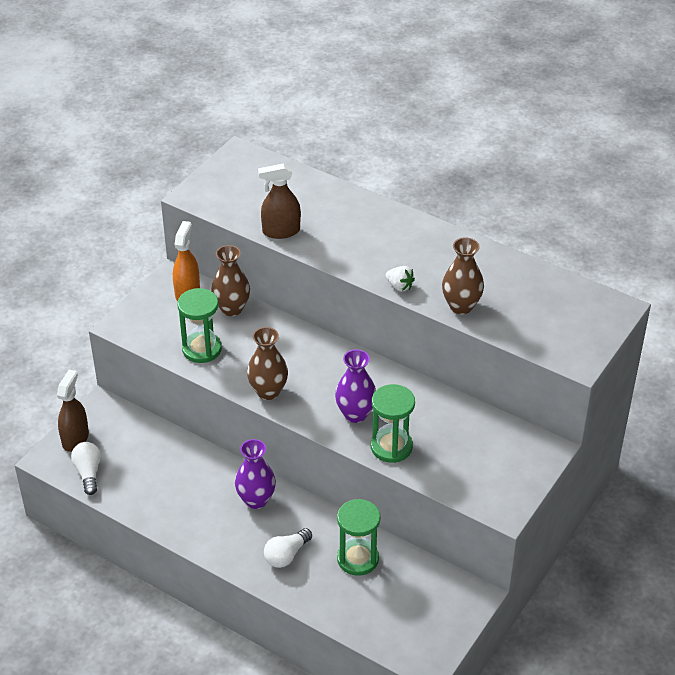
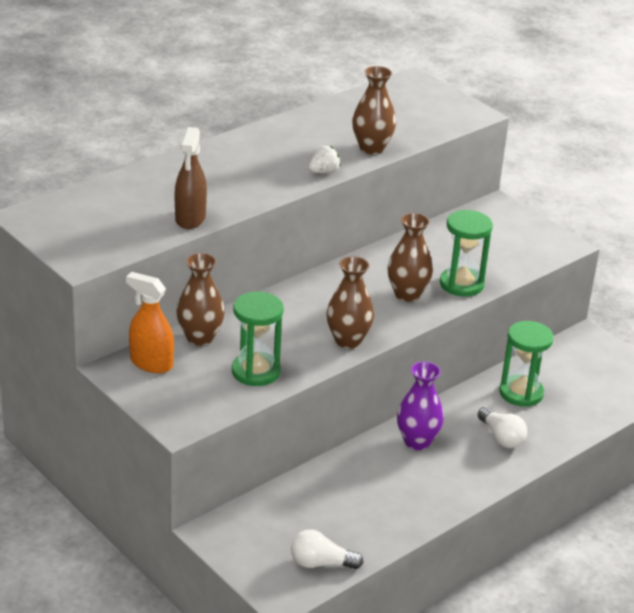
camera: 75 degrees left, 10 degrees down
(75, 438) = (257, 565): brown spray bottle -> none
(355, 414) = (407, 294): purple vase -> brown vase

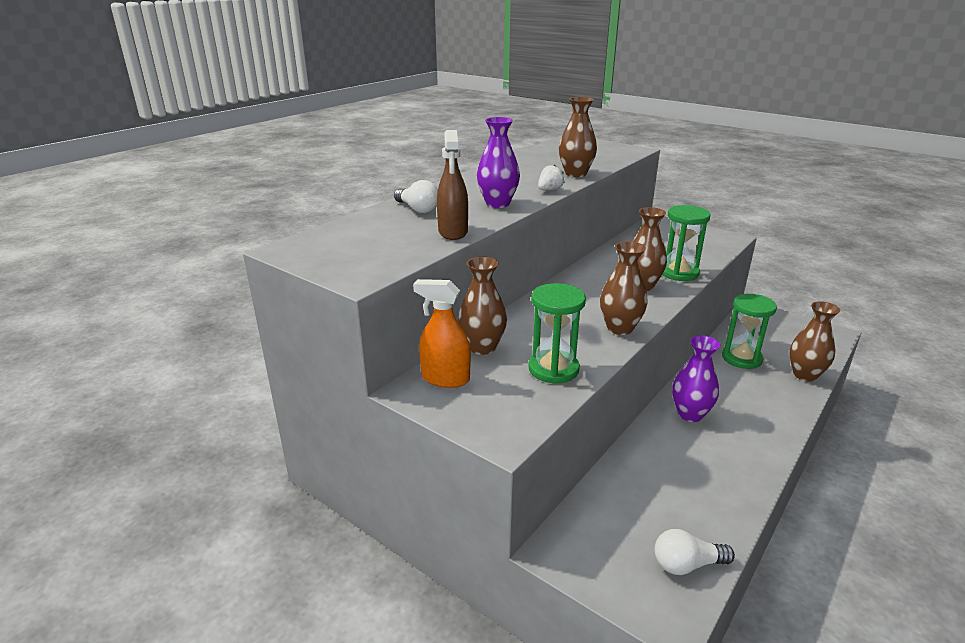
camera: 10 degrees left, 5 degrees down
(256, 184) = (498, 203): none -> purple vase
(501, 437) = (756, 397): white light bulb -> white light bulb (418, 209)
(577, 423) = (805, 375): none -> brown vase

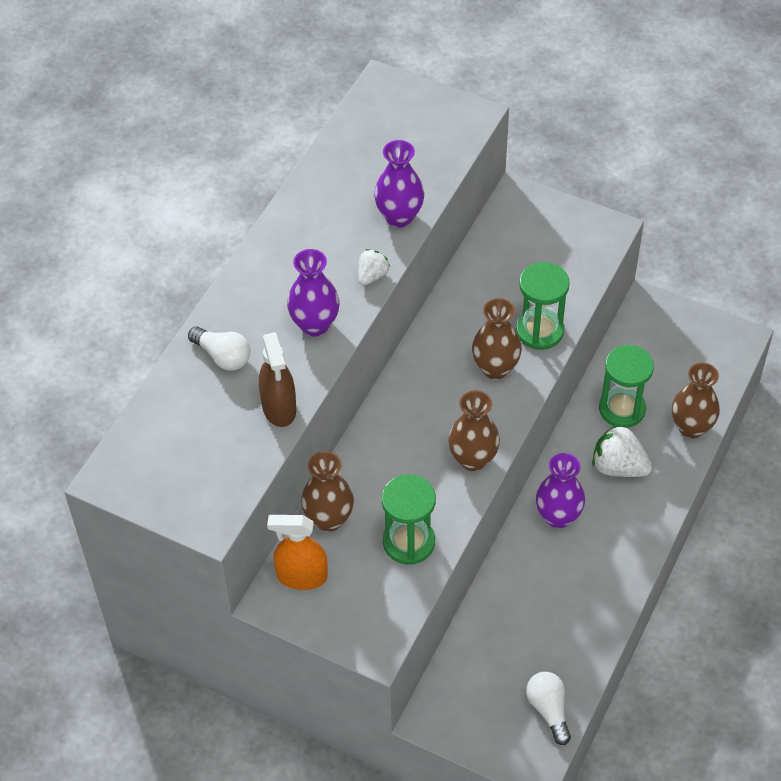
camera: 10 degrees left, 25 degrees up
(575, 174) = (399, 217): brown vase -> purple vase
(686, 564) = (548, 710): white light bulb -> white light bulb turned 90 degrees clockwise
(743, 390) = (618, 467): none -> white strawberry

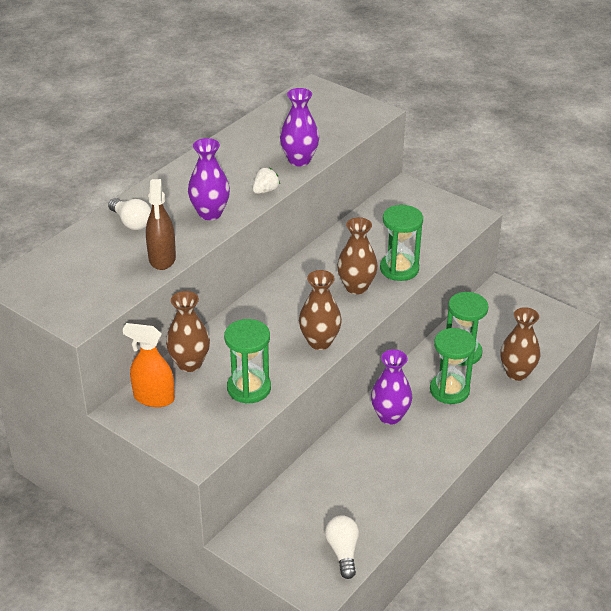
camera: 10 degrees right, 15 degrees down
(618, 467) = (449, 390): white strawberry -> green hourglass

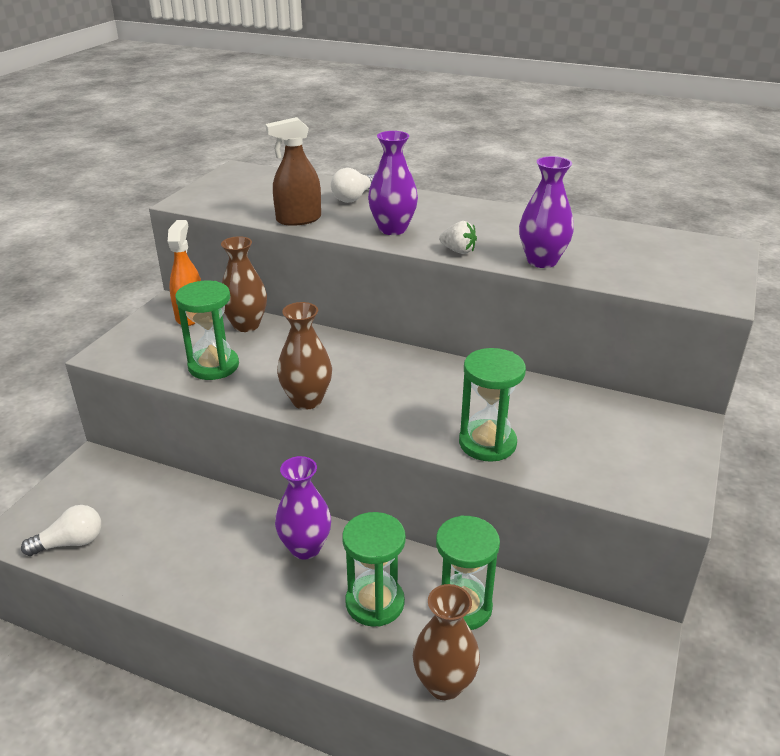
camera: 75 degrees right, 5 degrees down
(356, 287) = (427, 412): brown vase -> none

